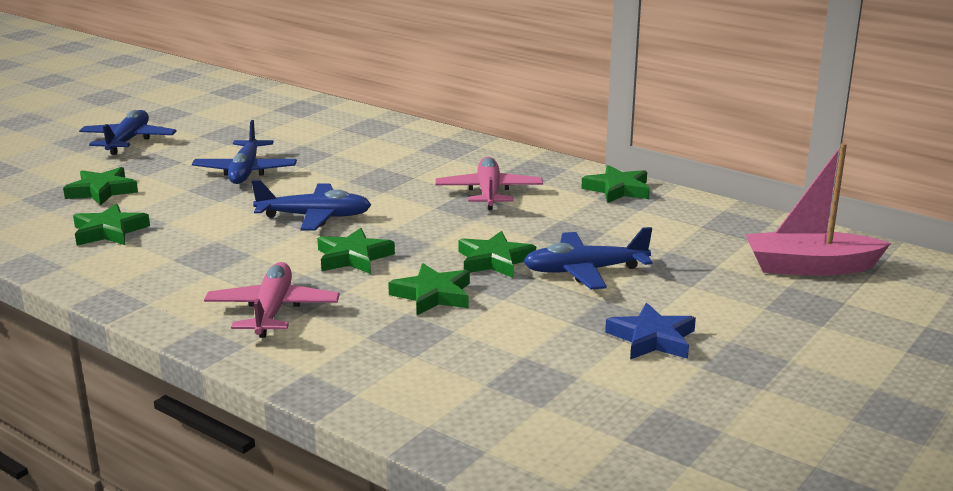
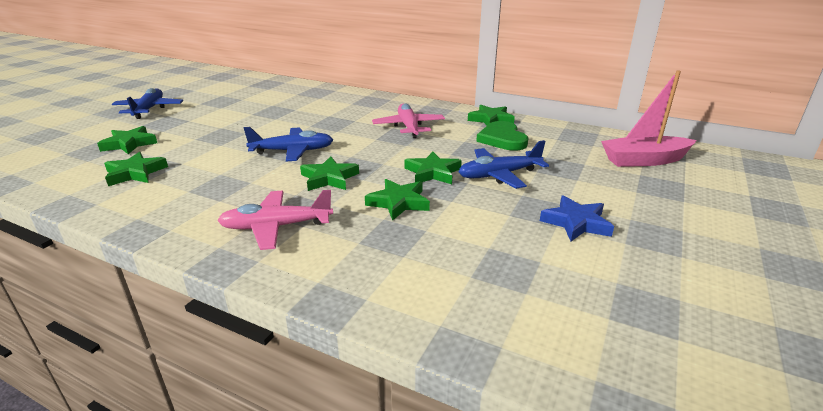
camera: 10 degrees left, 5 degrees up
(245, 172) = (236, 124): blue plane -> none
(272, 311) = (276, 227): pink plane -> pink plane turned 90 degrees counterclockwise
(618, 221) = (502, 139): none -> green heart

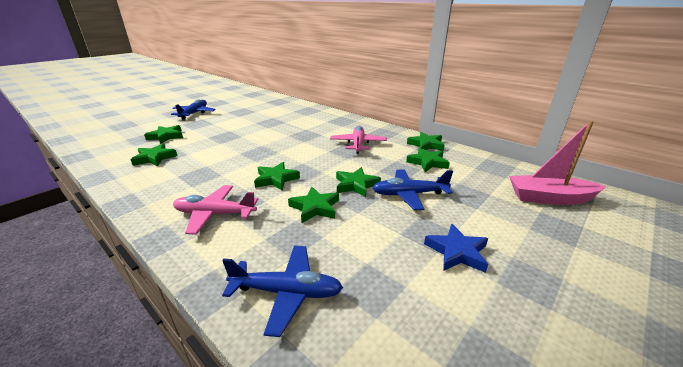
camera: 15 degrees right, 0 degrees up
(293, 151) = (264, 154): blue plane -> blue plane (287, 292)
(502, 139) = (427, 162): green heart -> green star

